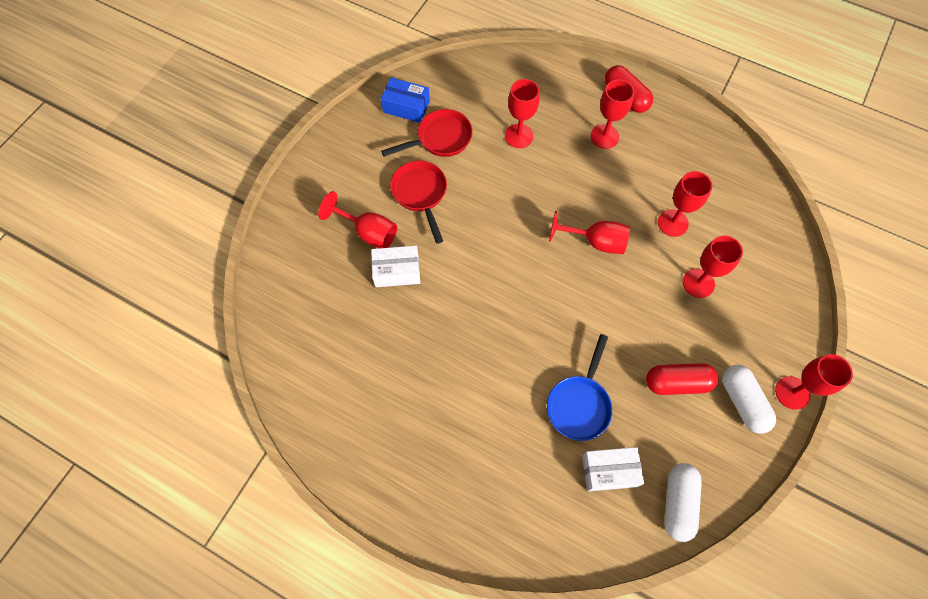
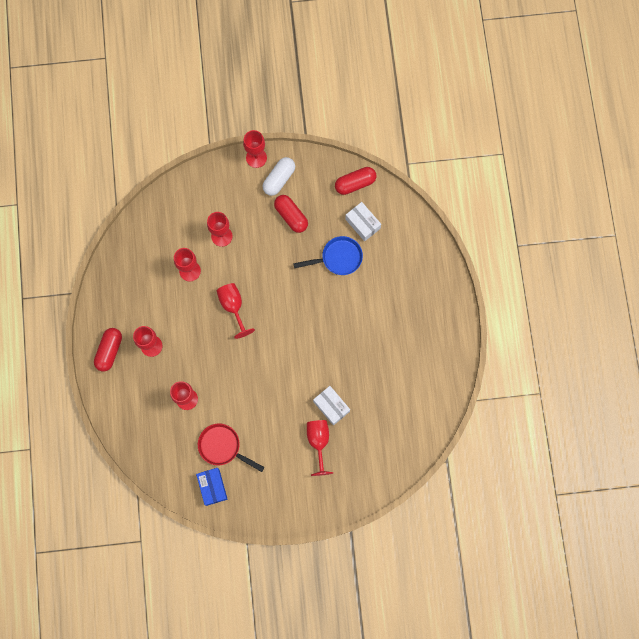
camera: 125 degrees left, 10 degrees up
(420, 194) = (271, 430): red pan -> none
(678, 503) = (355, 183): white capsule -> red capsule

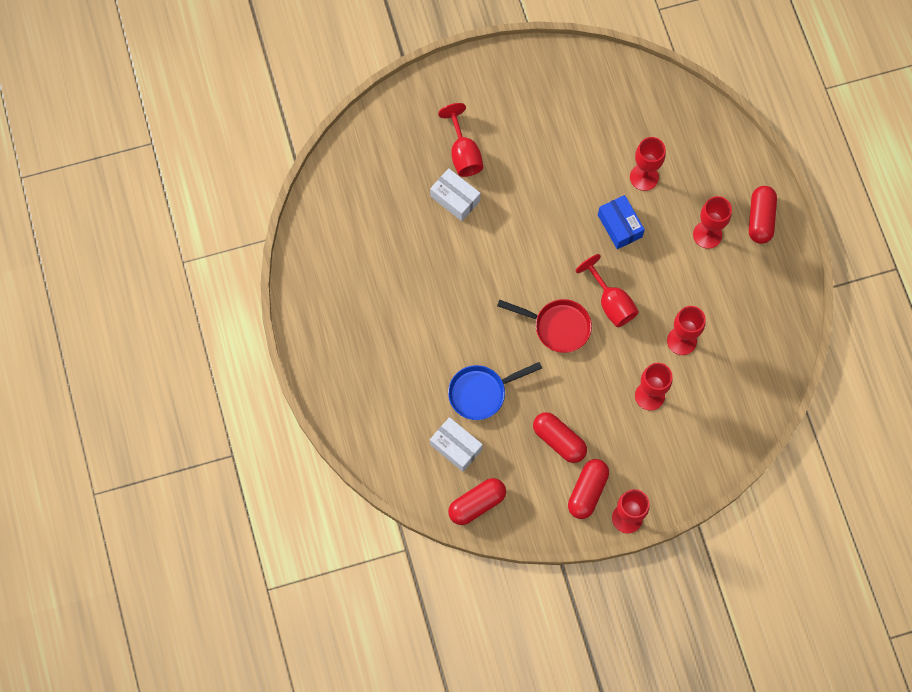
camera: 170 degrees right, 5 degrees down
(212, 487) = (586, 80): blue box -> blue box (619, 226)
(222, 447) = (584, 128): red pan -> red pan (557, 326)
(279, 179) = (587, 491): white capsule -> red capsule

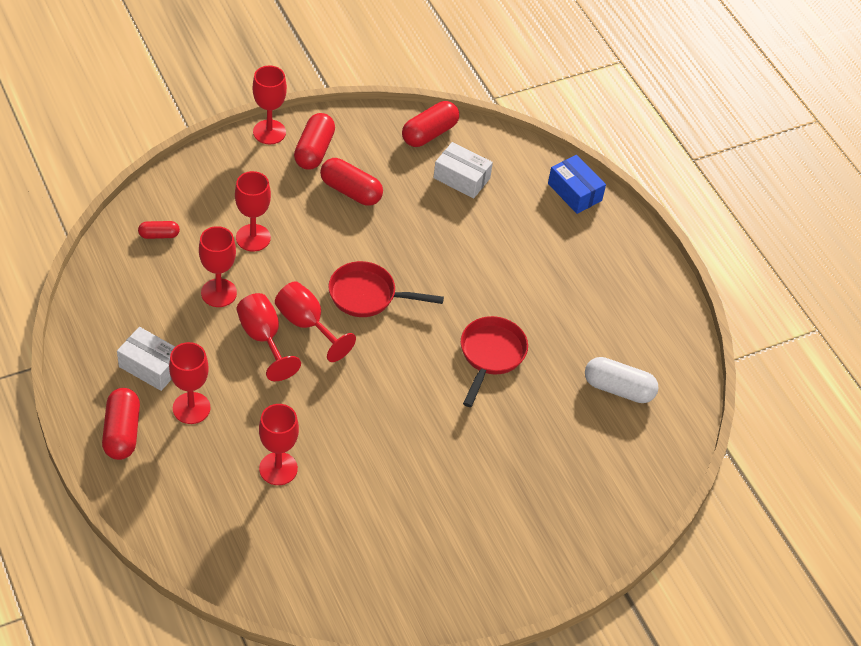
camera: 165 degrees right, 20 degrees down
(367, 219) = (618, 389): none -> white capsule
(455, 199) = (517, 421): white box -> white box (151, 366)
(463, 153) = (518, 475): red goblet -> red goblet (263, 339)
(465, 259) = (490, 355): none -> red pan
(481, 393) = (444, 227): blue pan -> none
(619, 226) = (304, 408): blue box -> blue box (574, 192)
(730, 406) = (159, 235): none -> red capsule

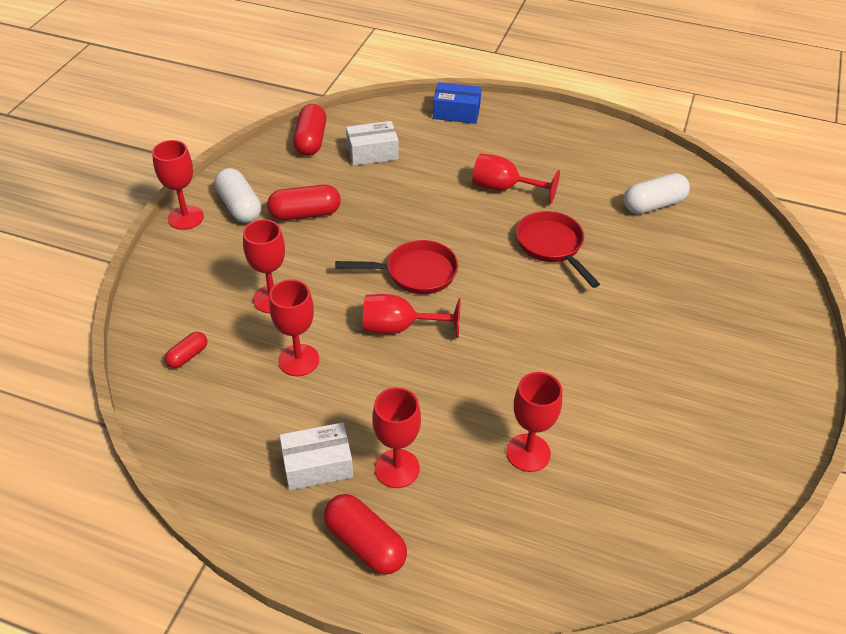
camera: 40 degrees left, 5 degrees down
(263, 339) = (381, 365): red goblet -> red goblet (504, 188)
(314, 150) = (239, 206): red capsule -> white capsule
(367, 295) = (415, 273): red pan -> red pan turned 150 degrees counterclockwise

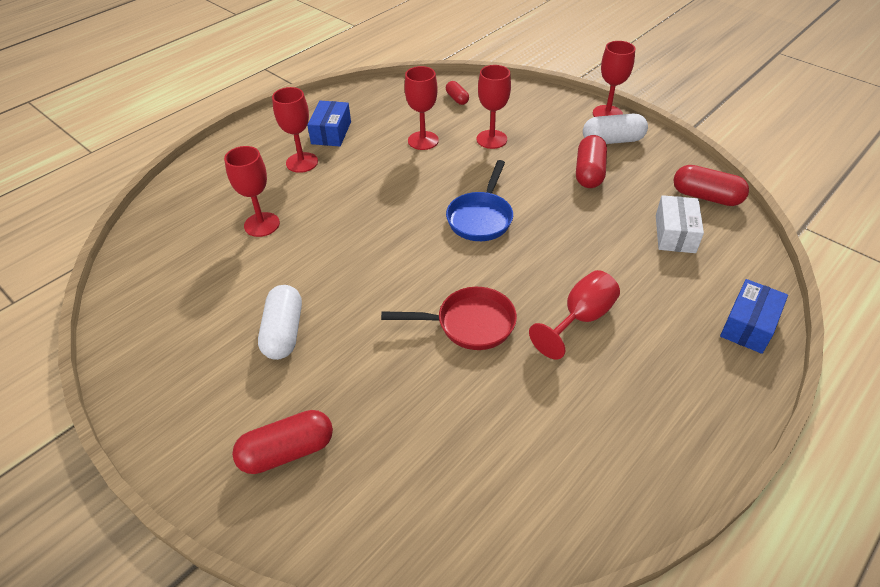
camera: 115 degrees right, 0 degrees up
(317, 465) = (331, 133): white box -> blue box
(365, 543) = (263, 139): red capsule -> red capsule (287, 451)
(400, 328) = (423, 193): red goblet -> none
(415, 273) = (481, 218): red pan -> blue pan
(653, 205) = (496, 457): white capsule -> white capsule (284, 332)

